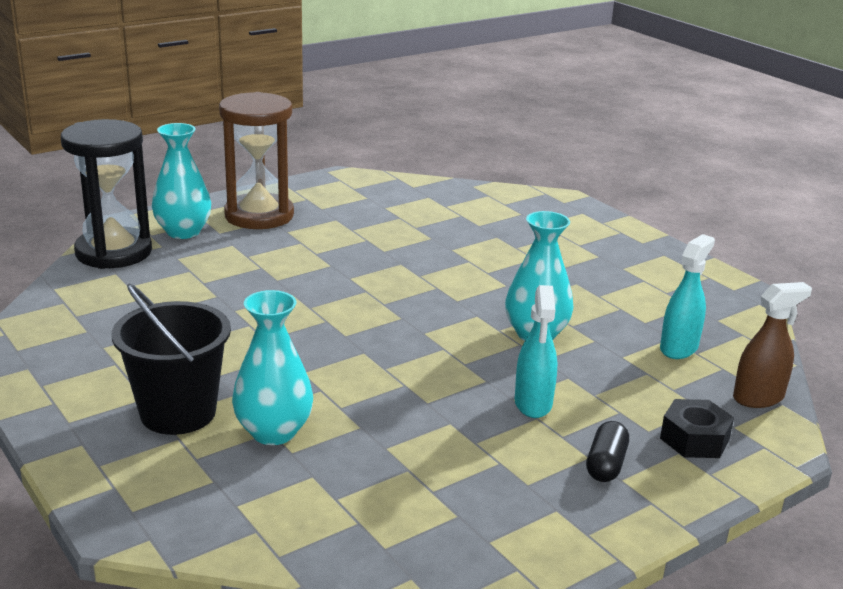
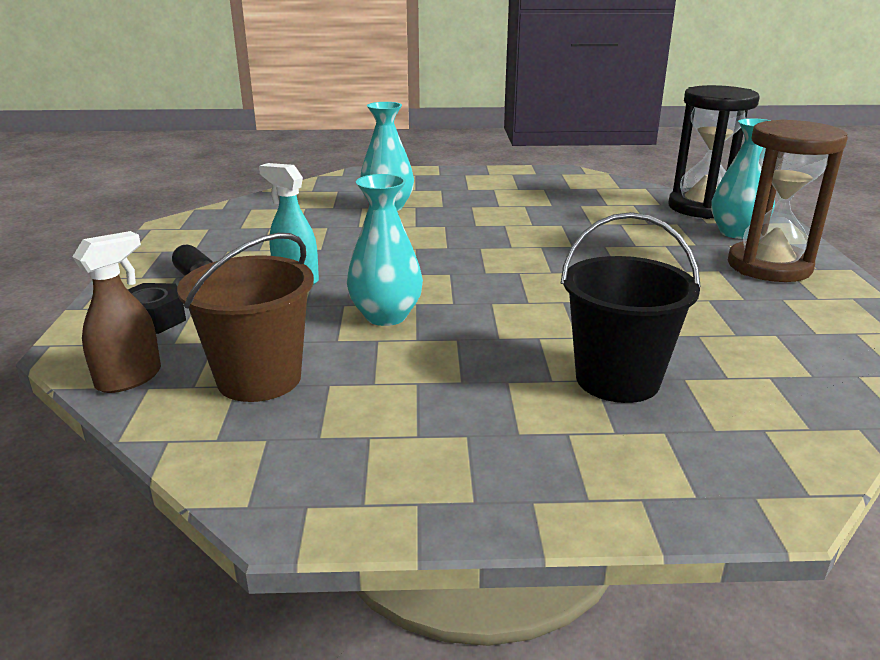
camera: 125 degrees right, 0 degrees up
(178, 413) = (441, 192): black bucket -> black bucket (617, 379)
(679, 348) = (259, 379): turquoise spray bottle -> brown bucket
(758, 398) = (129, 378): brown spray bottle -> brown spray bottle turned 150 degrees counterclockwise

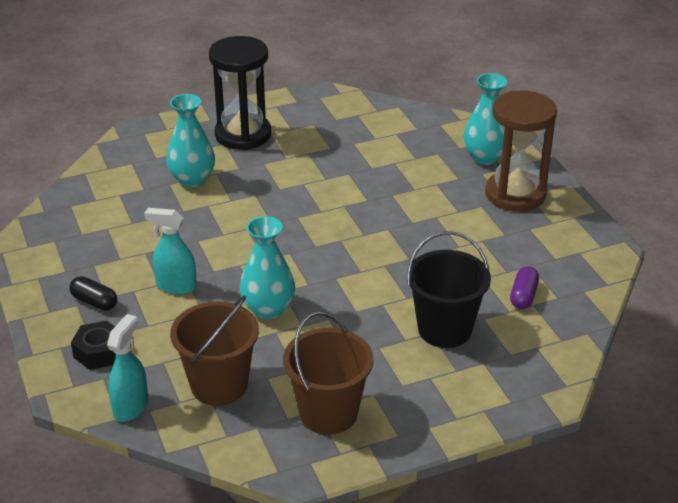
camera: 20 degrees left, 10 degrees up
(129, 378) = (131, 406): brown spray bottle -> turquoise spray bottle
(382, 444) = (328, 413): none -> brown bucket
(702, 207) = (451, 128): black hourglass -> black hourglass (243, 134)
(756, 364) = (523, 296): none -> purple capsule

